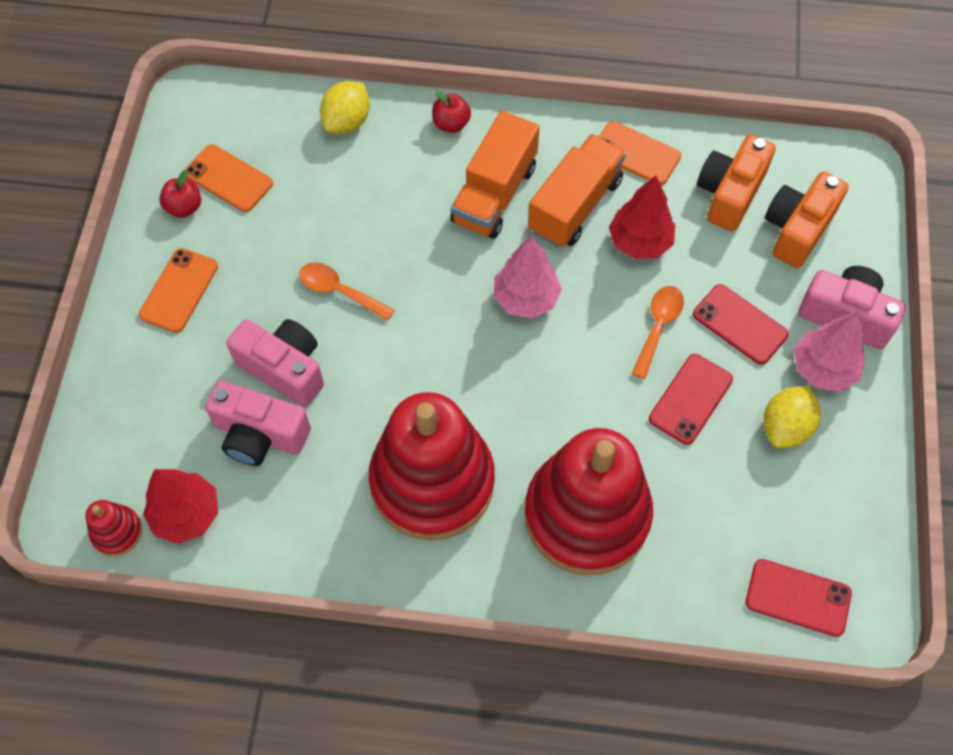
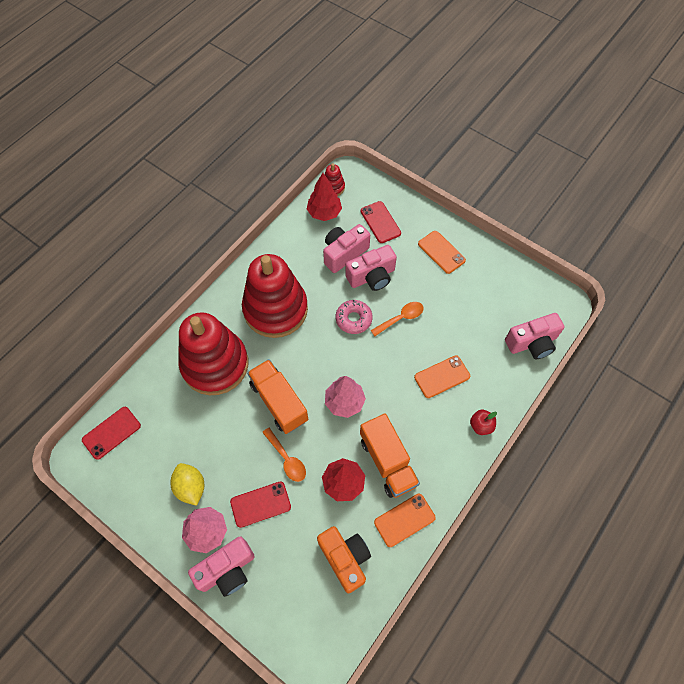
camera: 120 degrees right, 0 degrees up
(184, 207) = (491, 273): red apple -> none
(228, 178) = (499, 299): orange phone -> orange phone (442, 377)
(284, 113) = (532, 343): none -> pink camera
(347, 122) = (510, 372): yellow lemon -> none
(380, 355) = (353, 319): none -> pink donut
(494, 194) = (419, 422): orange truck -> orange truck (279, 402)
(690, 399) = (237, 449): red phone -> red phone (380, 222)
(797, 229) = (297, 583): orange camera -> none

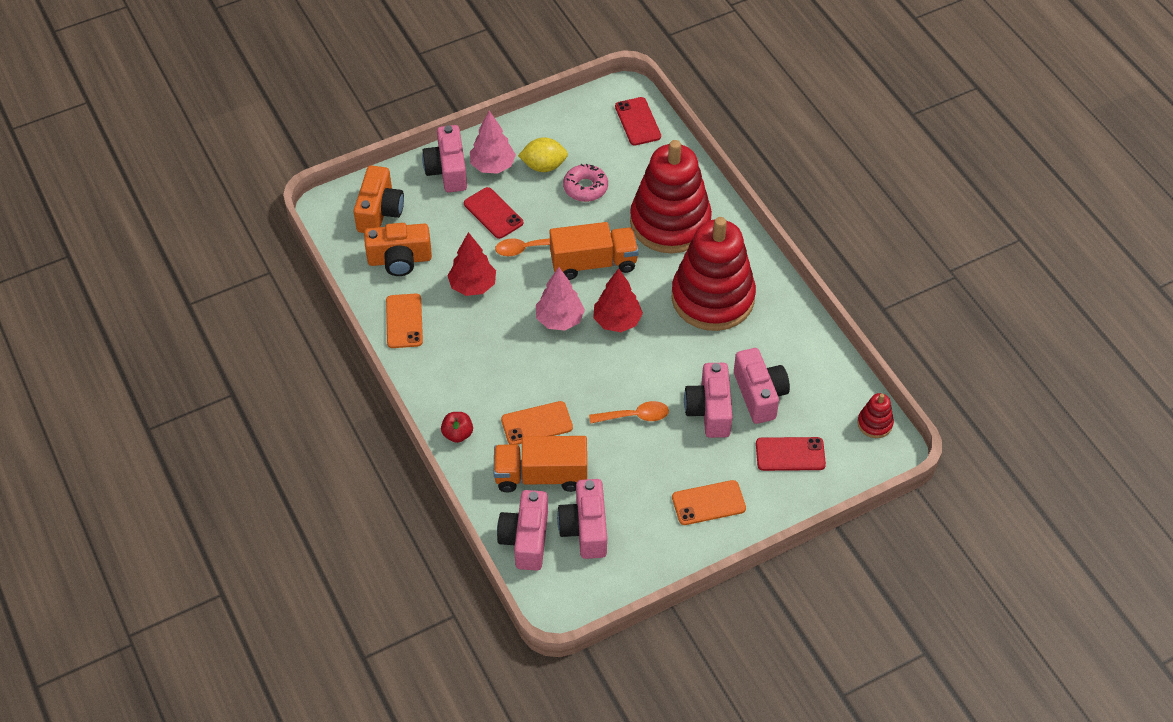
camera: 115 degrees right, 10 degrees down
(260, 504) = (493, 213): red phone -> red phone turned 45 degrees counterclockwise
(300, 608) = (379, 211): none -> orange camera
(324, 213) = (835, 398): red tree -> red tree (617, 321)
(353, 319) = (659, 368): pink donut -> pink donut (585, 187)
(387, 462) = (471, 331): orange truck -> orange truck (541, 475)
(401, 318) = (635, 416): orange spoon -> orange spoon turned 90 degrees counterclockwise
(442, 377) = (537, 423): orange phone -> orange phone turned 75 degrees clockwise
(502, 312) = (585, 528): none -> pink camera

